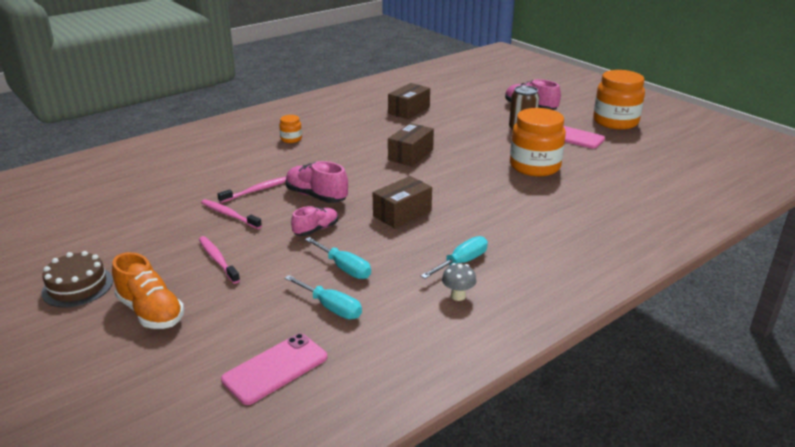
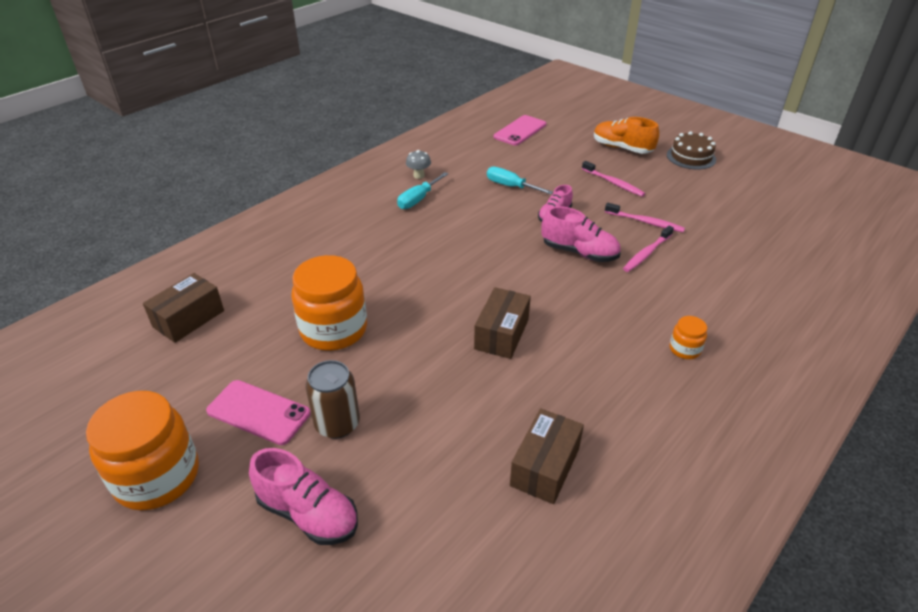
camera: 170 degrees right, 10 degrees up
(331, 307) = (505, 161): turquoise screwdriver -> none
(402, 213) = (482, 241): brown box -> brown box (188, 319)

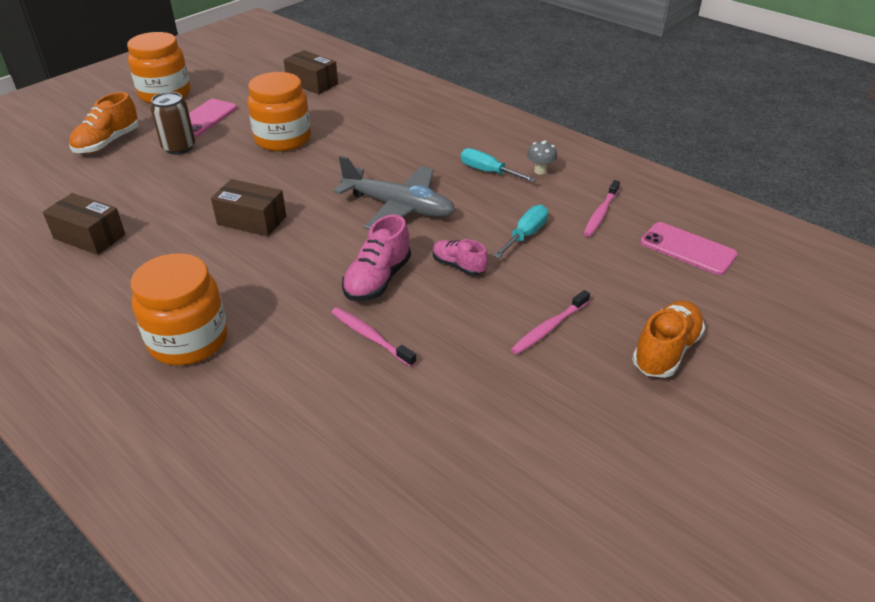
camera: 90 degrees right, 0 degrees up
(308, 513) = (108, 143): pink shoe -> orange shoe
(475, 244) = (399, 207): none -> grey plane
(645, 222) = (444, 346): pink toothbrush -> pink toothbrush (600, 213)
(685, 349) = (188, 340): orange jar -> orange jar, size x2.21
(691, 157) = (659, 438): brown cake -> none

